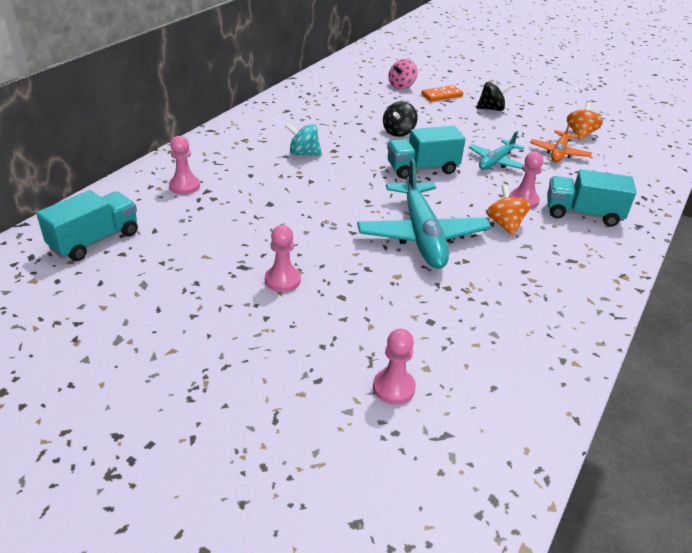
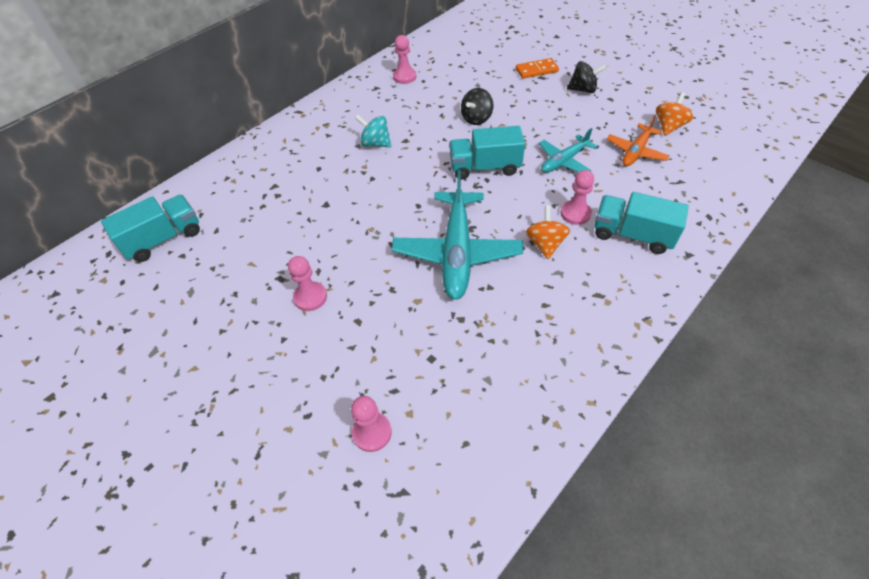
camera: 15 degrees right, 15 degrees up
(184, 186) = (256, 179): pink pawn -> pink pawn (404, 77)
(401, 86) = (499, 57): pink spinning top -> none

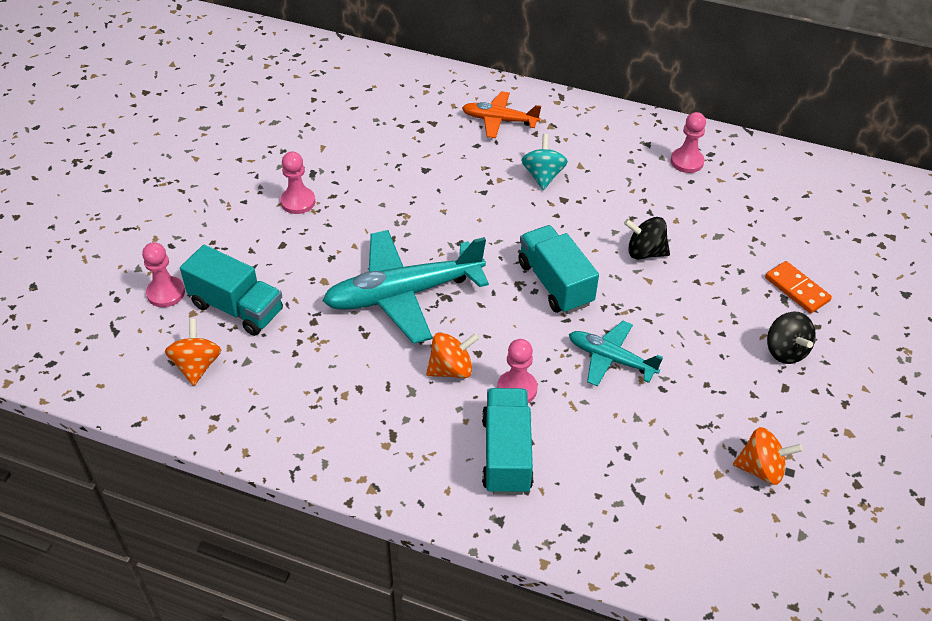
camera: 65 degrees right, 5 degrees down
(163, 239) = (327, 79): turquoise truck -> turquoise truck (237, 308)
(478, 422) = (197, 365): none -> orange spinning top
(636, 152) = (676, 435): orange plane -> orange plane (499, 120)

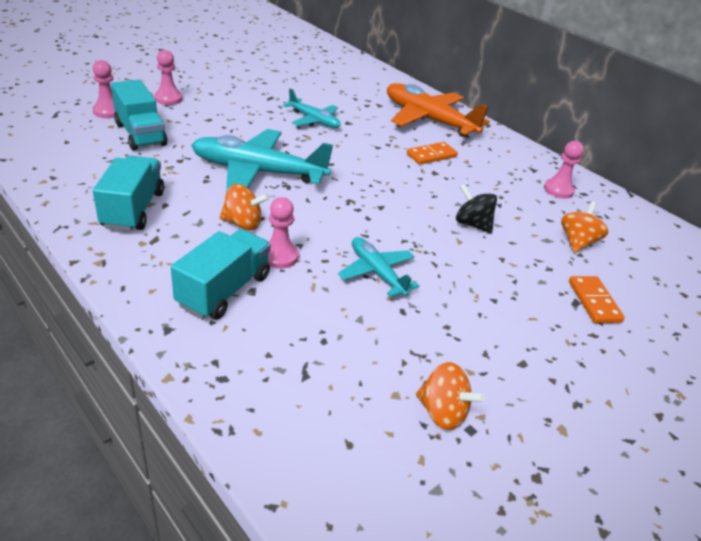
camera: 25 degrees right, 10 degrees down
(197, 365) = (78, 149): orange spinning top -> orange spinning top (577, 242)
(298, 202) = (244, 105): pink pawn -> pink pawn (168, 99)
(390, 186) = (314, 120): none -> turquoise plane
(499, 120) = (428, 119): orange plane -> orange plane, size x1.79
(543, 176) = (431, 155): turquoise spinning top -> orange domino
(555, 283) = (378, 212): turquoise truck -> turquoise truck (133, 209)
(785, 351) = (546, 338): black spinning top -> none

